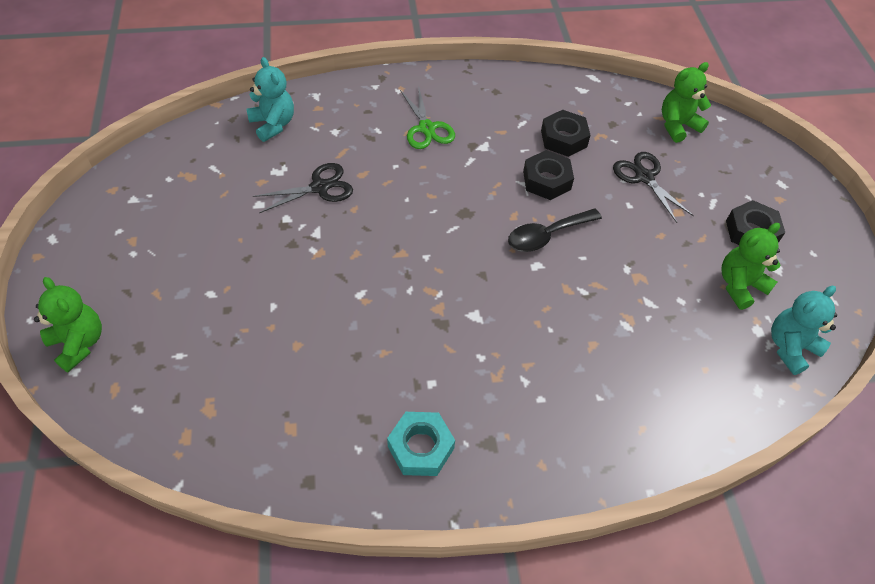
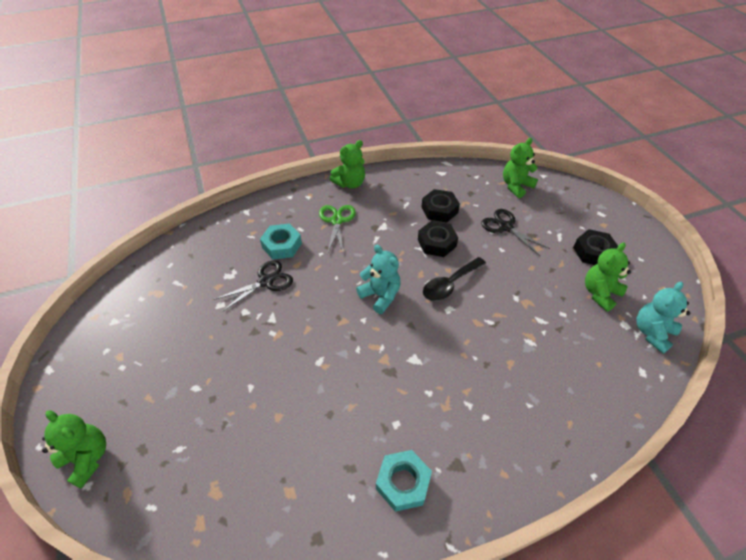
camera: 10 degrees left, 5 degrees down
(273, 124) = (217, 239): turquoise teddy bear -> turquoise teddy bear (380, 296)
(350, 147) = (282, 245): none -> turquoise nut
(426, 128) = (337, 221): green scissors -> green scissors turned 150 degrees counterclockwise
(457, 82) = (350, 183): none -> green teddy bear

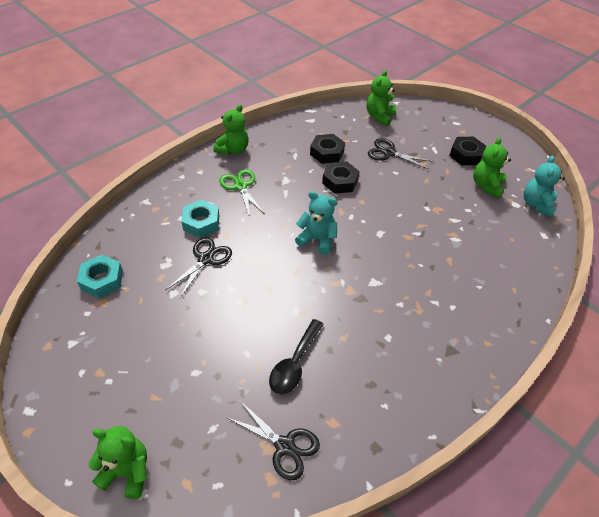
camera: 25 degrees left, 0 degrees up
(231, 496) = (285, 446): none -> black scissors
(403, 483) = (418, 379): turquoise nut -> turquoise nut (102, 280)
(449, 284) = (369, 213): black spoon -> black spoon (294, 364)

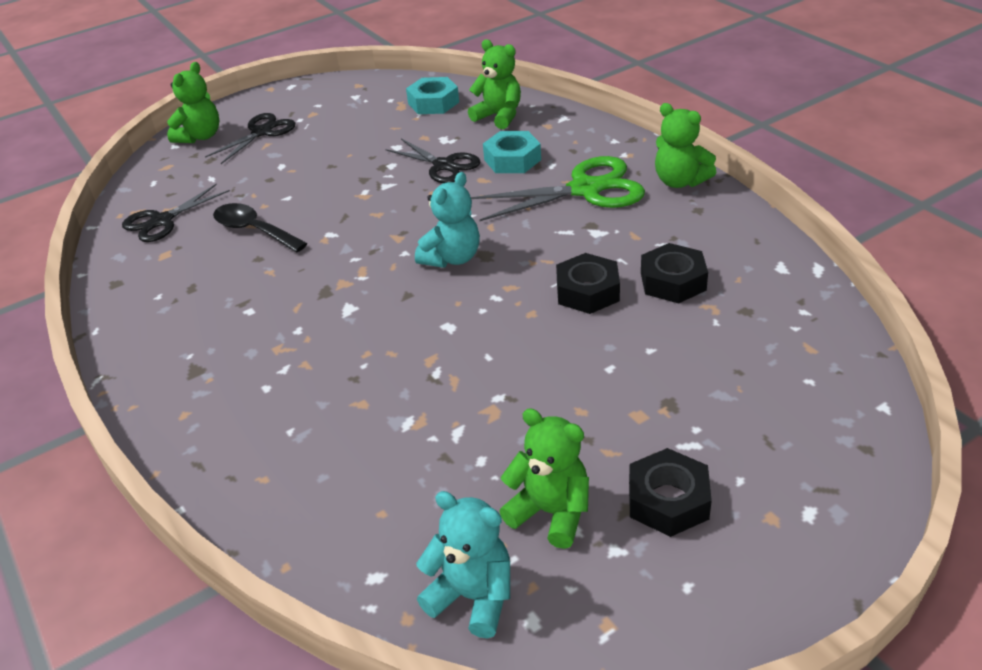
camera: 105 degrees right, 10 degrees down
(240, 186) = (585, 189): green scissors -> green scissors, size x1.53
(379, 116) = (812, 368): green teddy bear -> green teddy bear (499, 116)
(389, 153) = (673, 366): black scissors -> black scissors (262, 132)

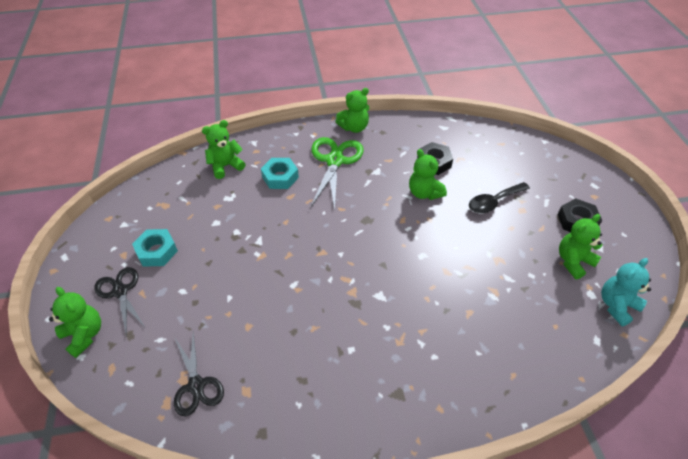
camera: 70 degrees left, 10 degrees up
(254, 230) = (256, 326): black spoon -> black spoon (493, 202)
(433, 103) = (177, 188): turquoise nut -> turquoise nut (157, 251)
(443, 165) = (260, 207): black scissors -> none
(452, 258) = (361, 234): turquoise teddy bear -> none
(587, 291) = (424, 193): black nut -> green teddy bear

